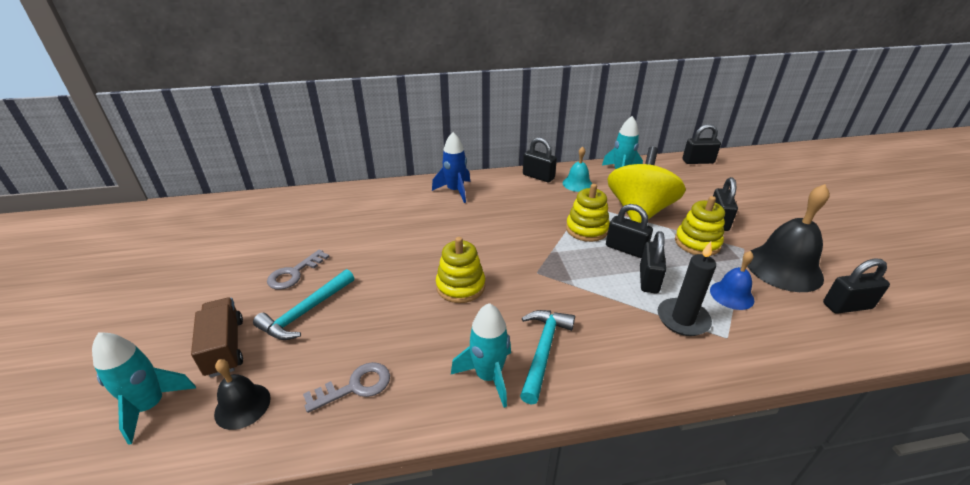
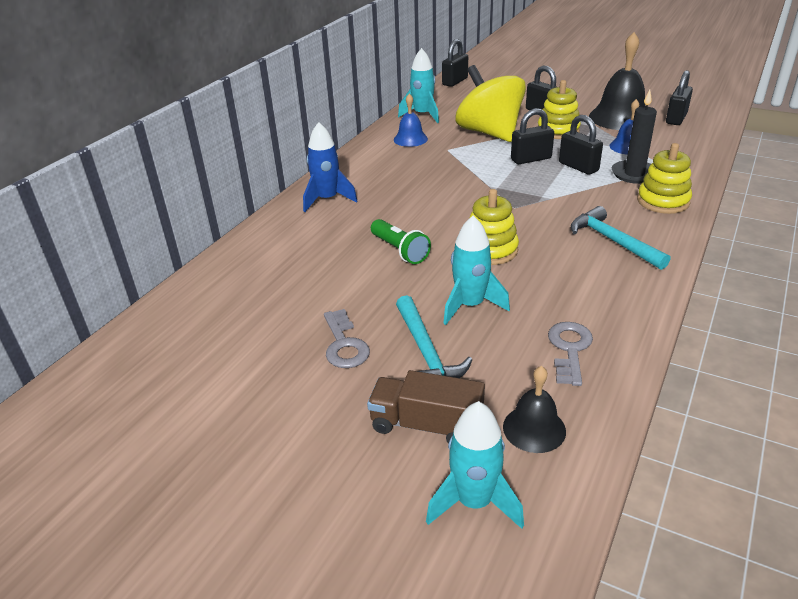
camera: 50 degrees left, 0 degrees up
(420, 246) = (400, 251): none -> green flashlight
(488, 376) = (619, 276): turquoise rocket -> turquoise rocket (470, 305)
(538, 176) = (370, 150): black padlock -> none
(577, 184) = (410, 139): turquoise bell -> blue bell
(586, 229) = (484, 163): yellow stacking toy -> yellow stacking toy (663, 201)

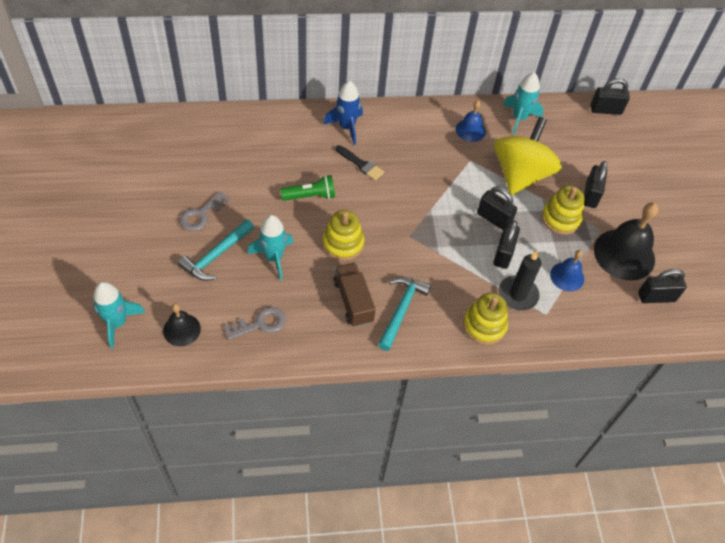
camera: 50 degrees right, 20 degrees up
(388, 206) = (360, 164): none -> black brush
(400, 251) = (310, 196): green flashlight -> green flashlight turned 120 degrees counterclockwise
(426, 425) = (158, 281): brown truck -> brown truck (353, 301)

